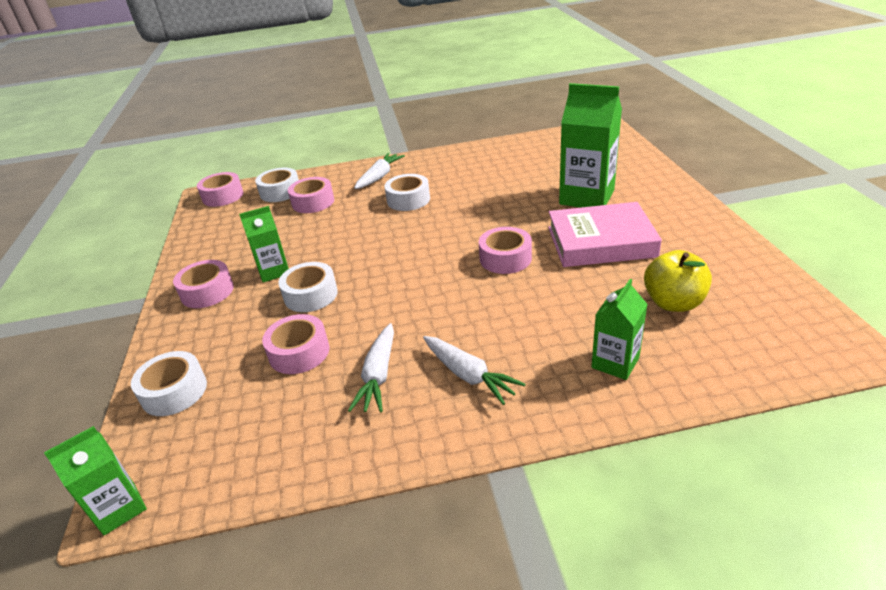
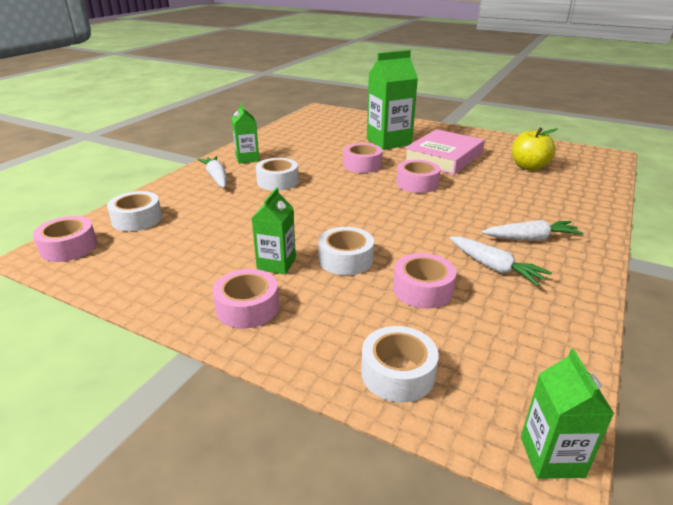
camera: 55 degrees left, 5 degrees down
(313, 202) = (194, 212): pink tape -> pink tape (362, 165)
(615, 363) = (565, 198): green carton -> green carton (247, 158)

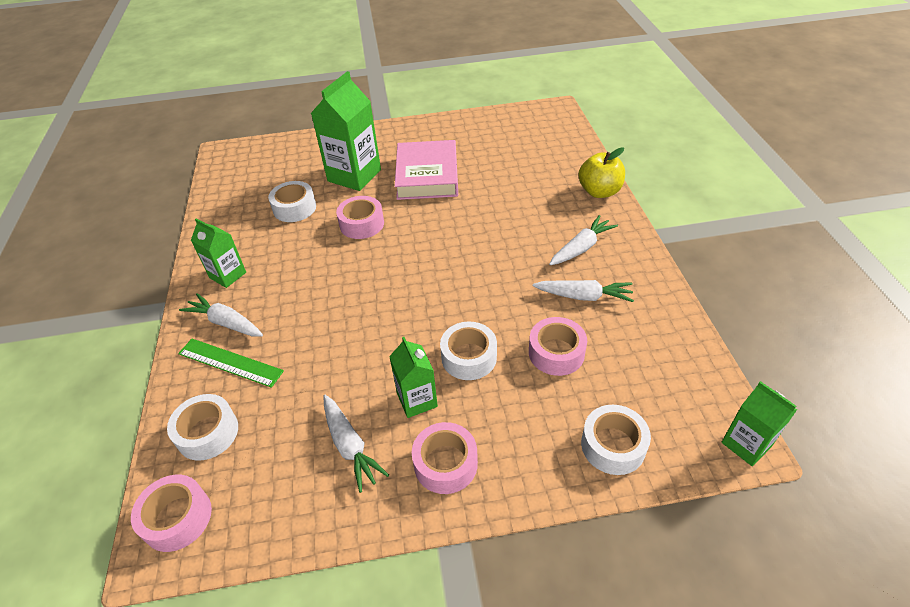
camera: 35 degrees left, 15 degrees up
(193, 195) = (230, 362): none -> green ruler
(201, 265) = (350, 446): none -> white carrot
(277, 181) = (301, 292): white tape -> white tape (294, 208)
(417, 183) = (437, 225): pink tape -> none
(529, 167) = (509, 155): yellow apple -> yellow apple (599, 191)

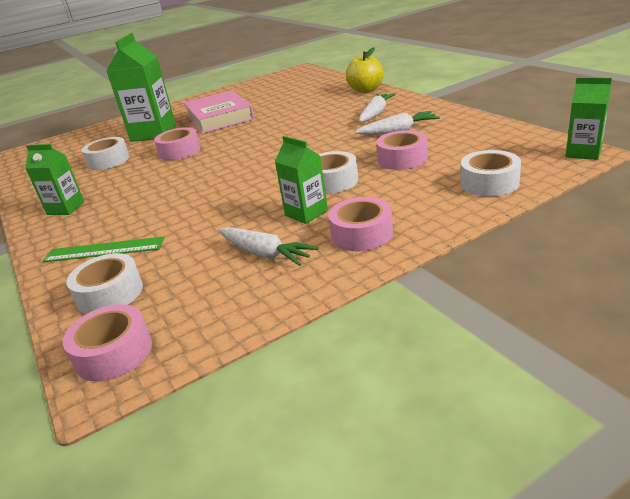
camera: 20 degrees left, 15 degrees down
(225, 322) = (83, 231): white carrot -> none

